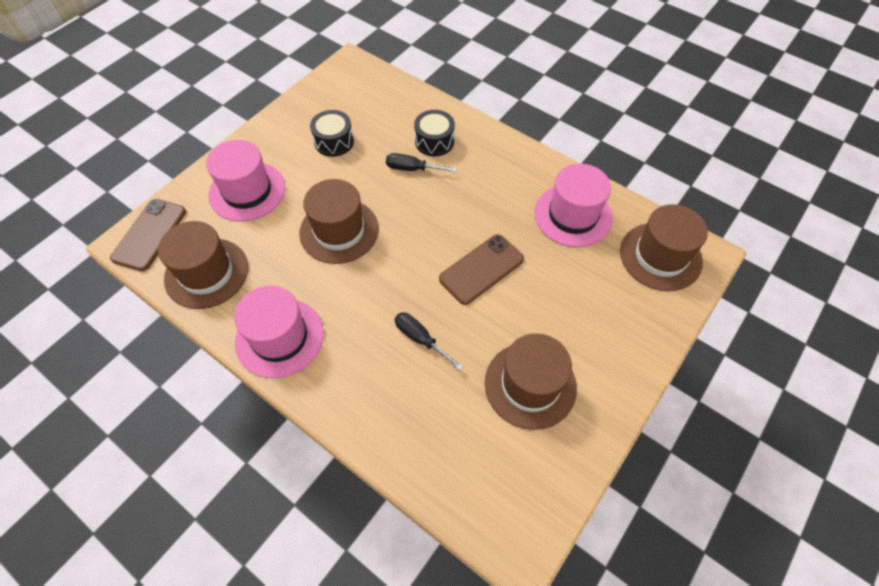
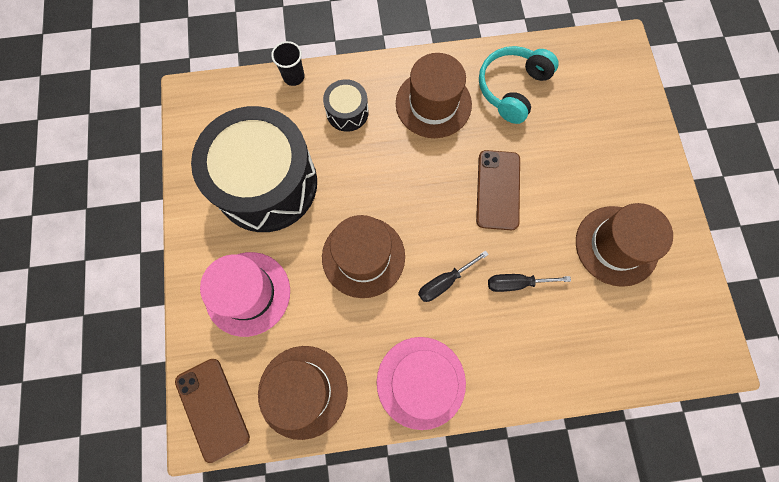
camera: 45 degrees left, 15 degrees up
(334, 142) = (266, 183): black drum -> black drum, size x2.31
(412, 169) = (358, 152): black screwdriver -> black screwdriver (444, 282)
(425, 97) = (294, 77): none -> black cup
(573, 215) = (512, 88): pink hat -> turquoise headphones
(660, 256) = (597, 71): brown hat -> brown hat (433, 104)

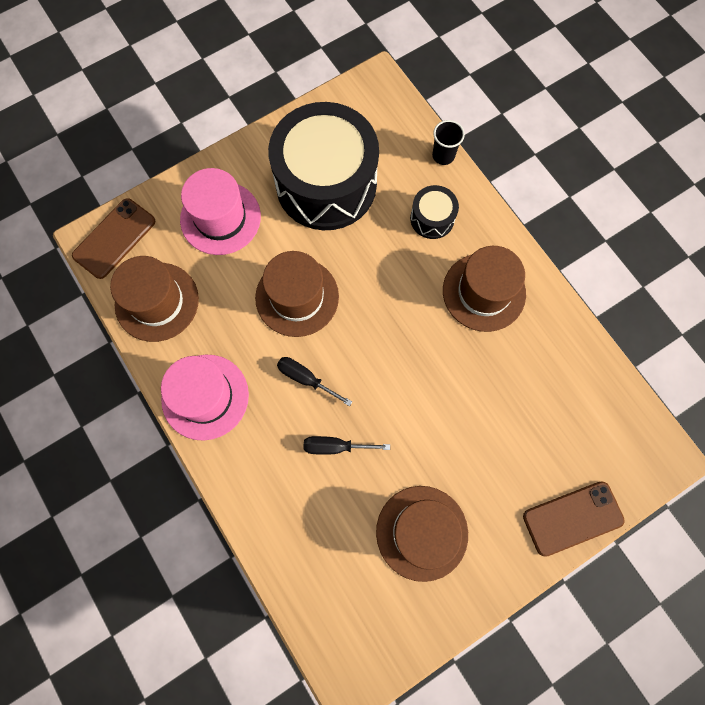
camera: 65 degrees right, 0 degrees up
(498, 190) = (423, 391): brown phone -> brown phone (572, 518)
(512, 88) = (543, 361): turquoise headphones -> none
(516, 283) = (335, 446): black screwdriver -> black screwdriver turned 60 degrees counterclockwise

